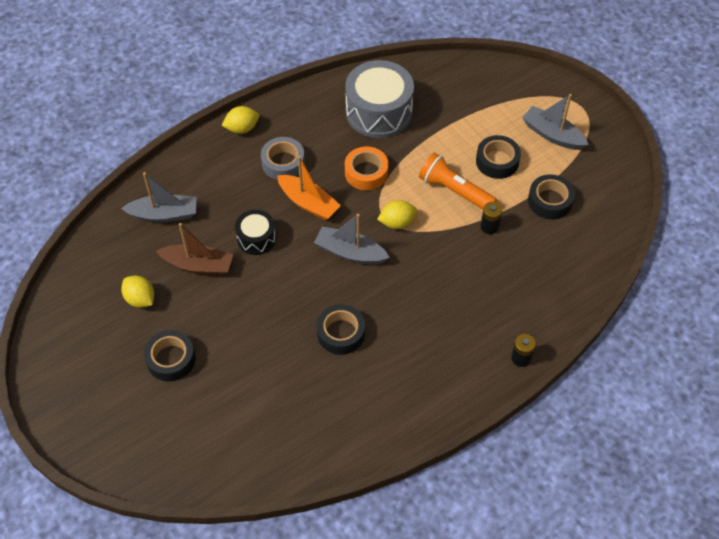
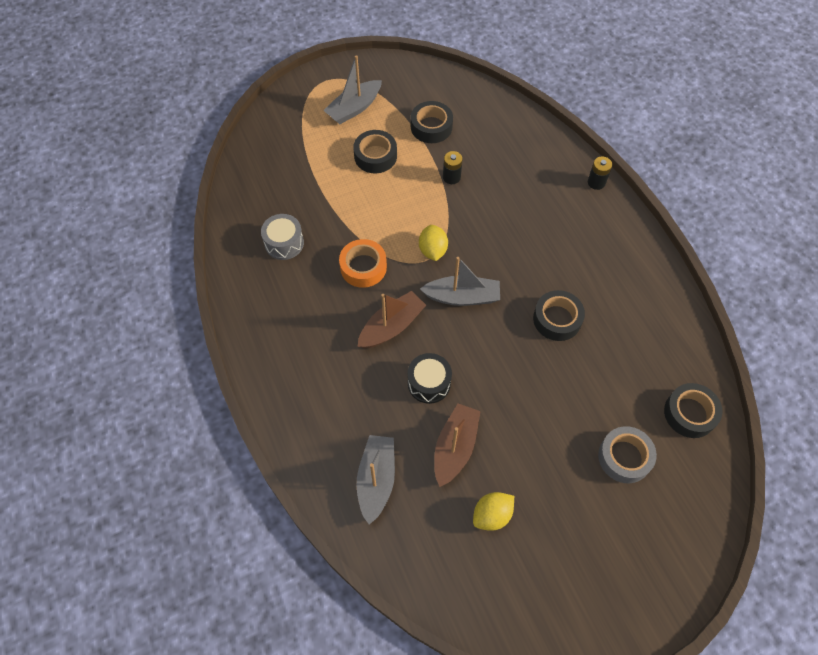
camera: 80 degrees left, 5 degrees up
(171, 359) = (574, 487): black tape -> black tape (690, 413)
(242, 128) = (268, 381): yellow lemon -> none
(283, 163) = (330, 344): grey tape -> grey tape (624, 457)
(308, 203) = (391, 326): orange boat -> brown boat
(350, 252) = (462, 297): grey boat -> grey boat turned 120 degrees counterclockwise
(379, 112) = (284, 243): grey drum -> grey drum, size x0.54
(454, 191) = (403, 196): orange flashlight -> none

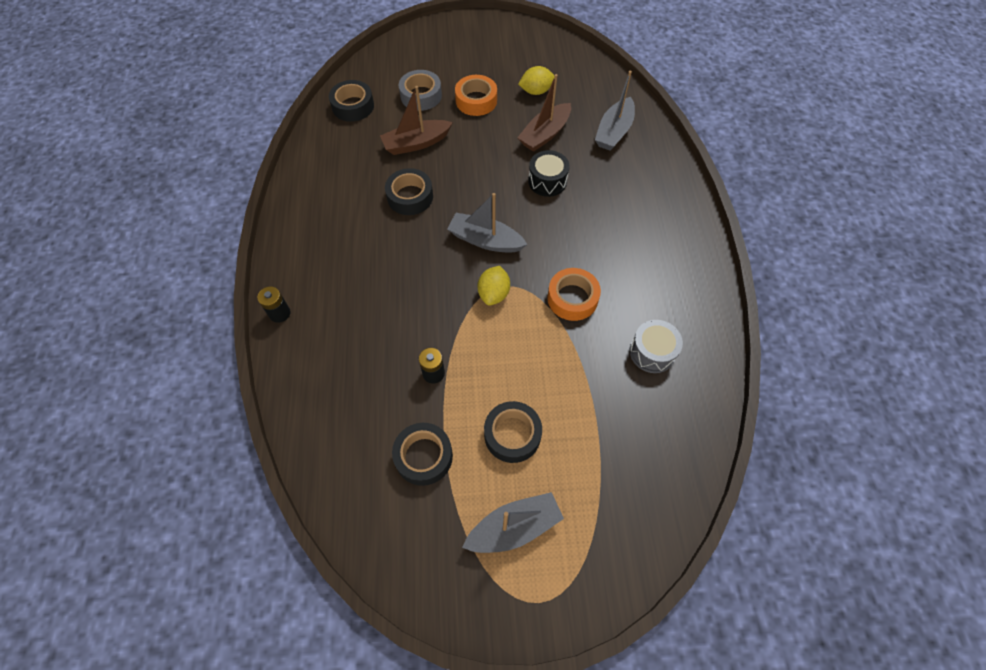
camera: 160 degrees left, 0 degrees up
(391, 326) = (563, 234): brown boat -> brown boat (416, 143)
(556, 472) = (476, 101): none -> orange tape

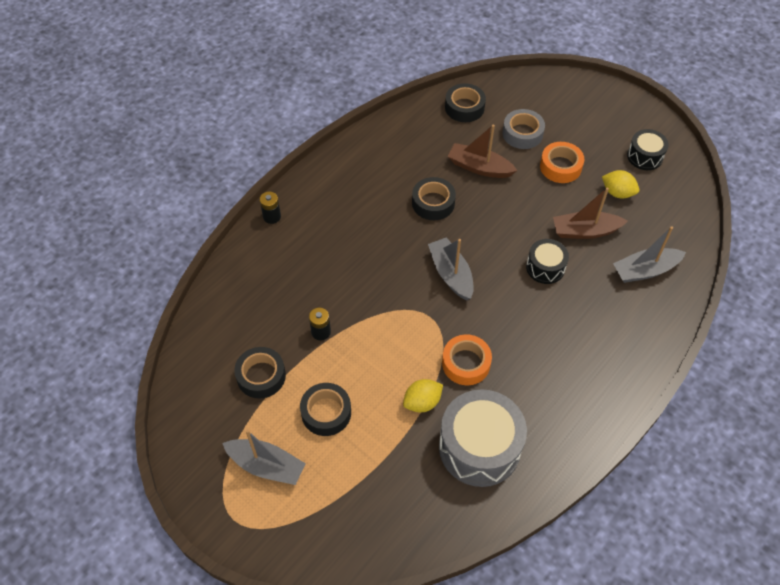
camera: 45 degrees right, 5 degrees down
(494, 294) = (415, 314): yellow lemon -> yellow lemon (422, 402)
(525, 53) = (645, 156): none -> black drum
(652, 352) = (479, 447): grey drum -> grey drum, size x1.86

